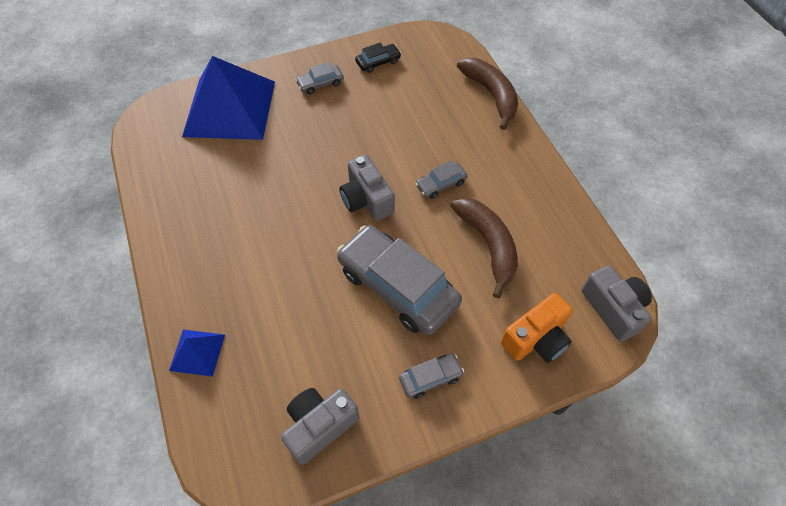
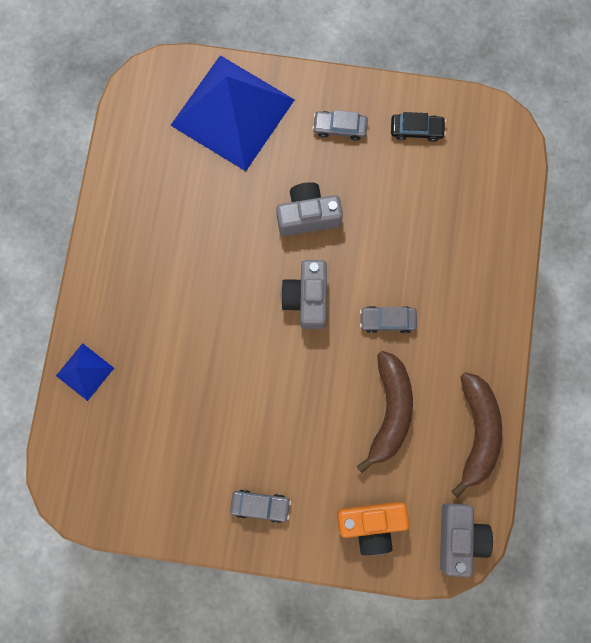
camera: 30 degrees right, 20 degrees up
(319, 426) = (150, 493): grey camera -> grey camera (308, 216)
(397, 286) = (282, 406): grey car -> none
(491, 95) = (509, 239): brown banana -> brown banana (477, 432)

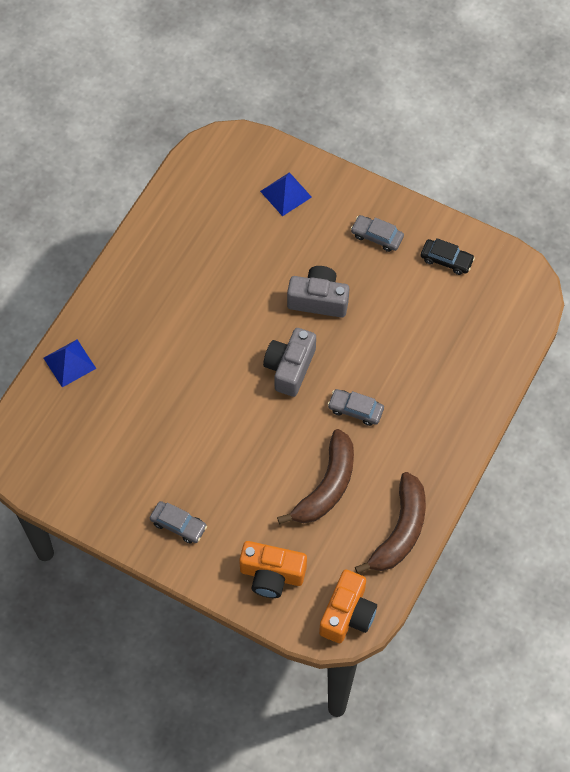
camera: 20 degrees right, 15 degrees down
(233, 112) = (286, 194): blue pyramid -> blue pyramid, size x0.43
(459, 538) = (347, 614): grey camera -> orange camera

